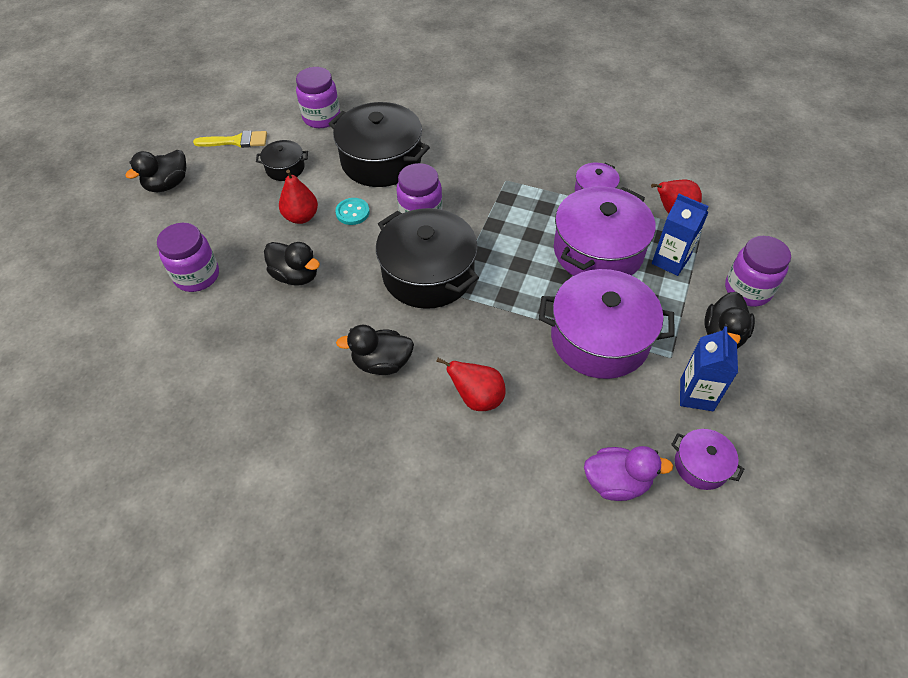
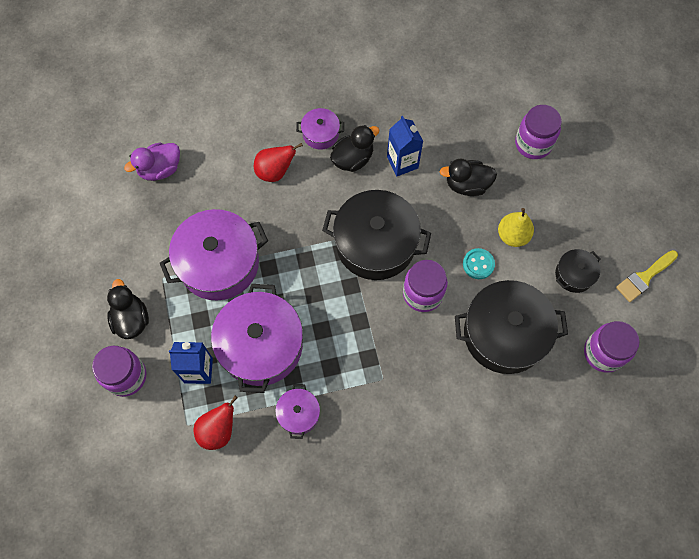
camera: 145 degrees right, 15 degrees up
(168, 185) = (644, 201): black duck -> none
(301, 217) = (513, 235): red pear -> yellow pear
(696, 394) = (133, 257): blue carton -> blue carton (402, 162)
(701, 465) = (113, 209): purple pot -> purple pot (320, 134)

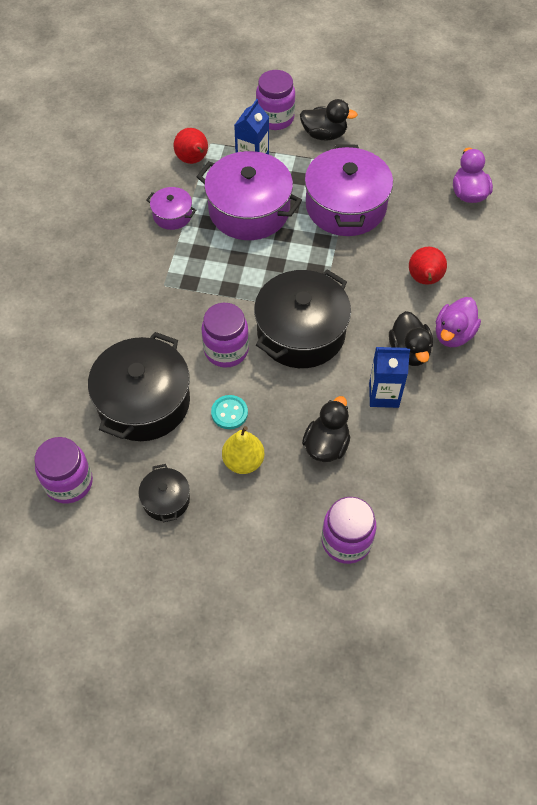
camera: 115 degrees right, 10 degrees down
(320, 134) = (453, 334): purple pot -> purple duck
(644, 277) = (120, 572): yellow brush -> none

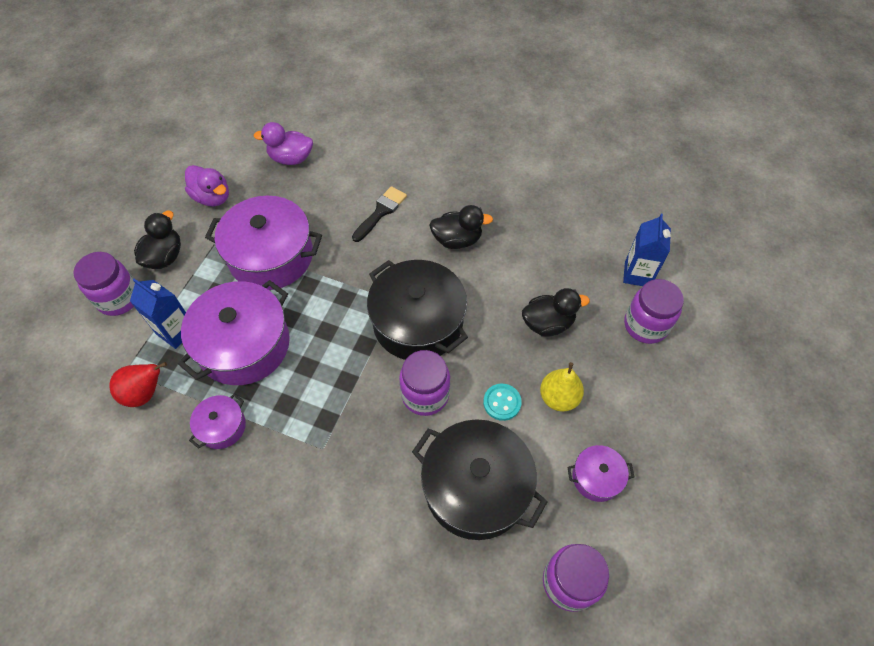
camera: 80 degrees left, 0 degrees up
(166, 500) = (596, 477): black pot -> purple pot
(326, 445) = (548, 323): black duck -> black duck turned 135 degrees clockwise
(384, 394) = (500, 268): blue carton -> blue carton (637, 274)
(424, 280) = (381, 212): red pear -> black brush
(453, 334) = (445, 204): purple duck -> purple duck (212, 197)

